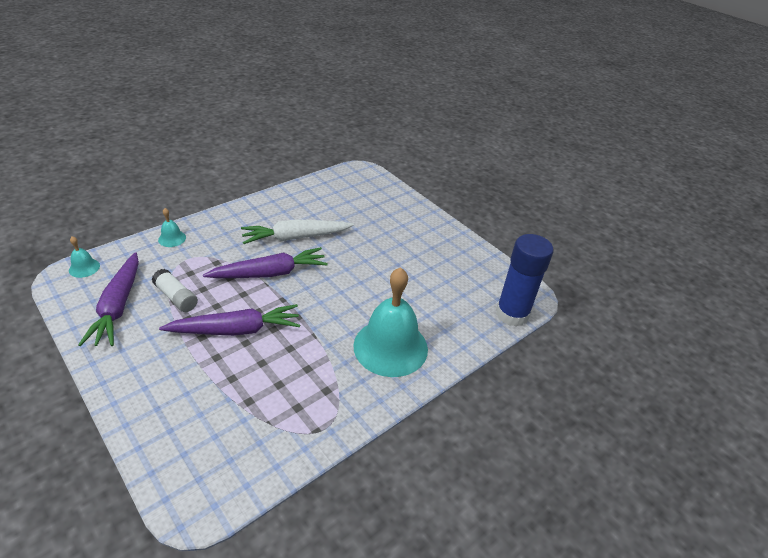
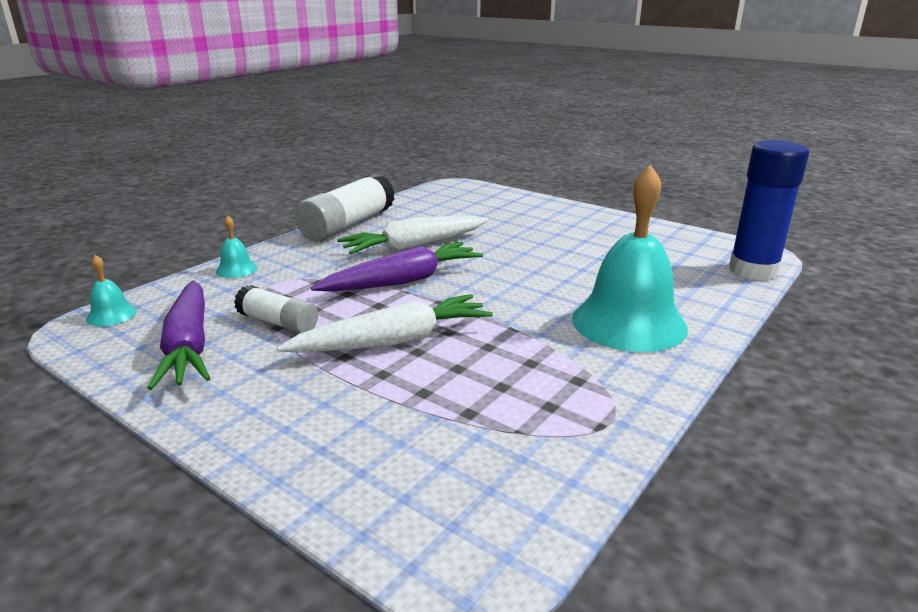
camera: 10 degrees left, 15 degrees down
(236, 330) = (393, 341): purple carrot -> white carrot
(262, 204) = (348, 225): none -> white glue stick

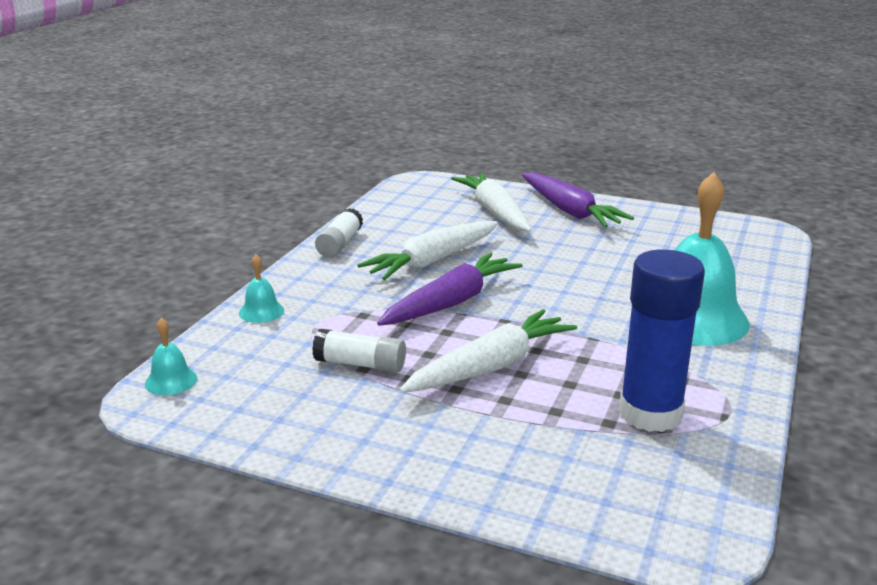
camera: 15 degrees left, 0 degrees up
(189, 345) = (289, 401): purple carrot -> purple carrot (569, 211)
(348, 225) = (340, 244): white glue stick -> white glue stick, size x0.57
(501, 213) = (494, 212): none -> white carrot
(753, 270) = (772, 250): blue glue stick -> blue glue stick (650, 413)

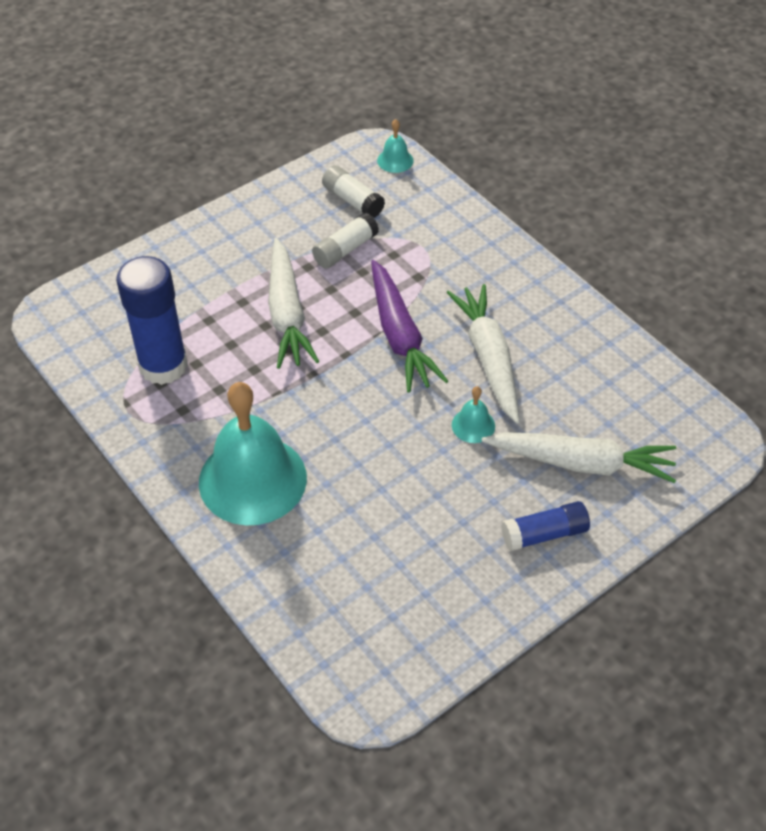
camera: 120 degrees right, 25 degrees up
(261, 311) = (465, 224): turquoise bell -> turquoise bell (473, 425)
(340, 244) = (570, 310): white glue stick -> white glue stick (353, 200)
(569, 211) = (544, 534): purple carrot -> blue glue stick

